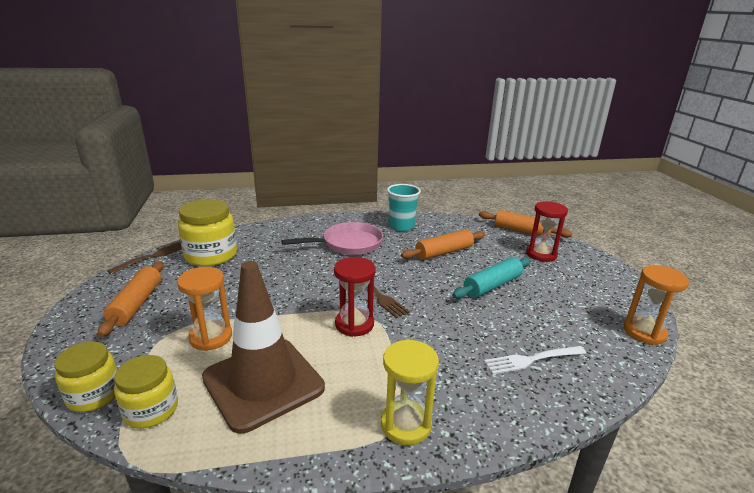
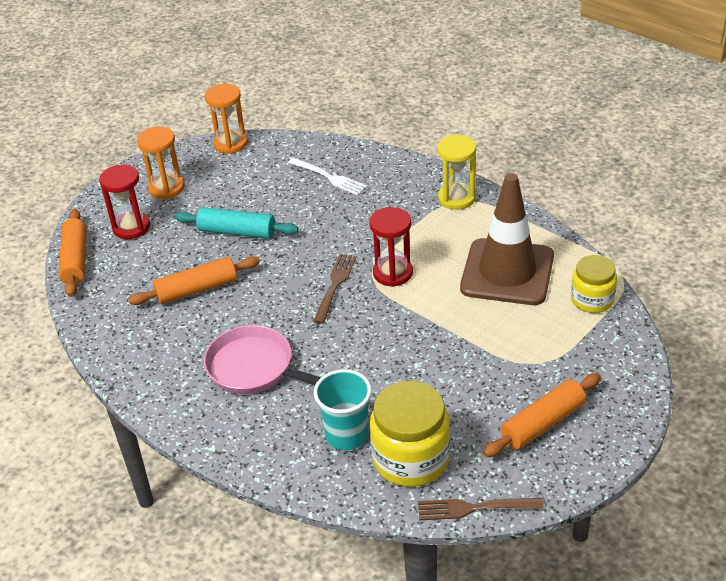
camera: 125 degrees left, 15 degrees up
(94, 395) = (624, 337): yellow jar -> none
(211, 337) = (509, 335): orange hourglass -> orange hourglass (166, 188)
(401, 226) = (157, 356): turquoise cup -> turquoise cup (347, 435)
(444, 252) = (197, 289): orange rolling pin -> orange rolling pin turned 45 degrees counterclockwise

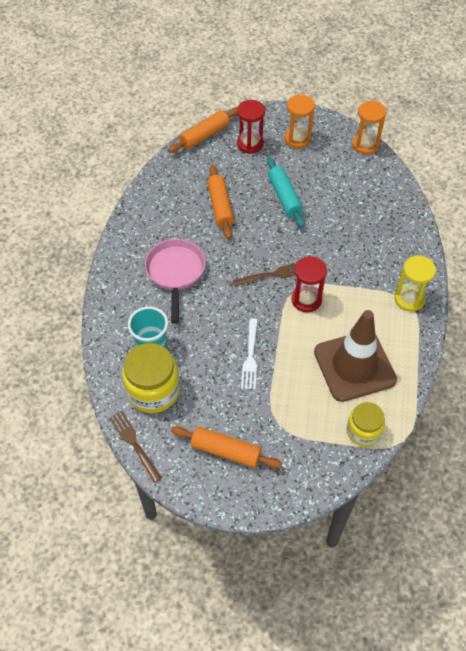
camera: 55 degrees right, 15 degrees up
(197, 289) = (220, 207): orange rolling pin -> orange rolling pin turned 45 degrees clockwise
(329, 177) = (374, 215): white fork -> white fork (250, 356)

